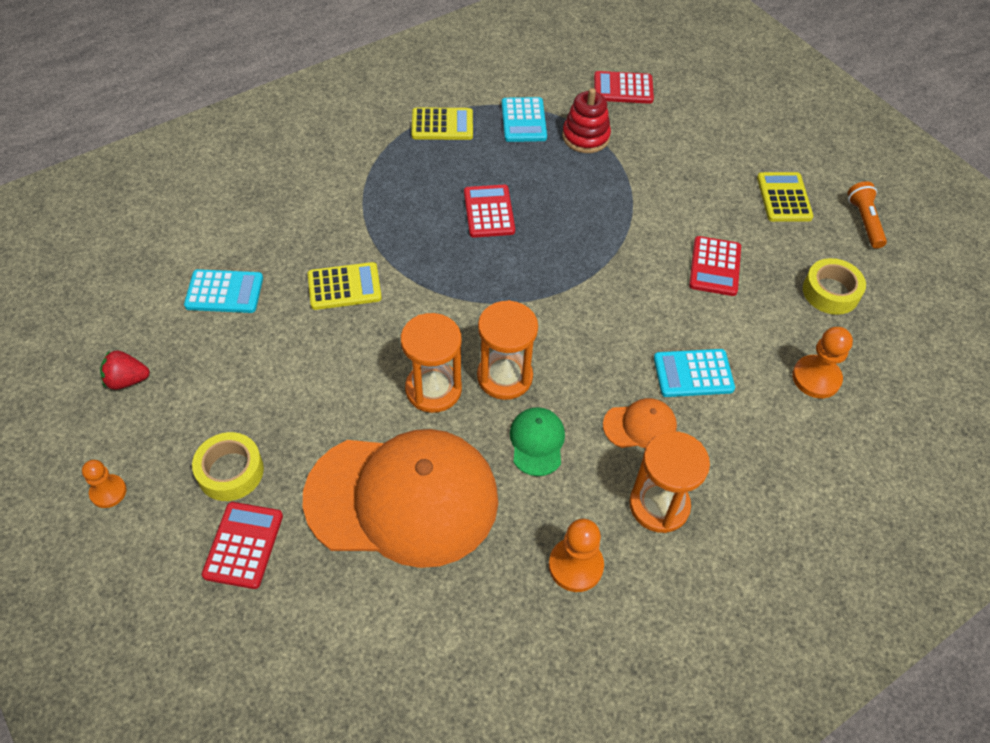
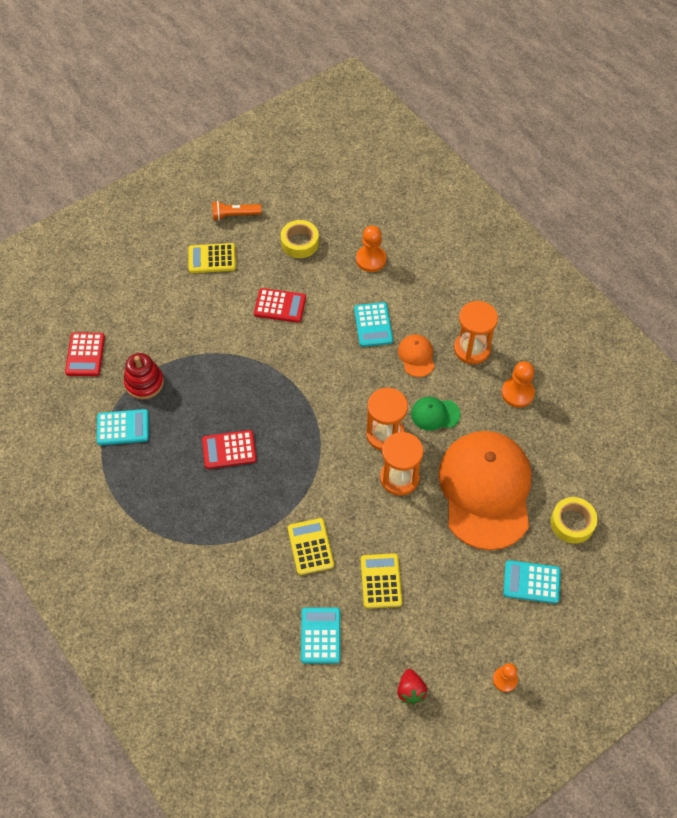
camera: 90 degrees left, 5 degrees up
(230, 471) = (479, 600): yellow tape -> yellow tape (572, 523)
(243, 545) = (531, 582): red calculator -> turquoise calculator
(442, 125) = (126, 489): yellow calculator -> yellow calculator (381, 581)

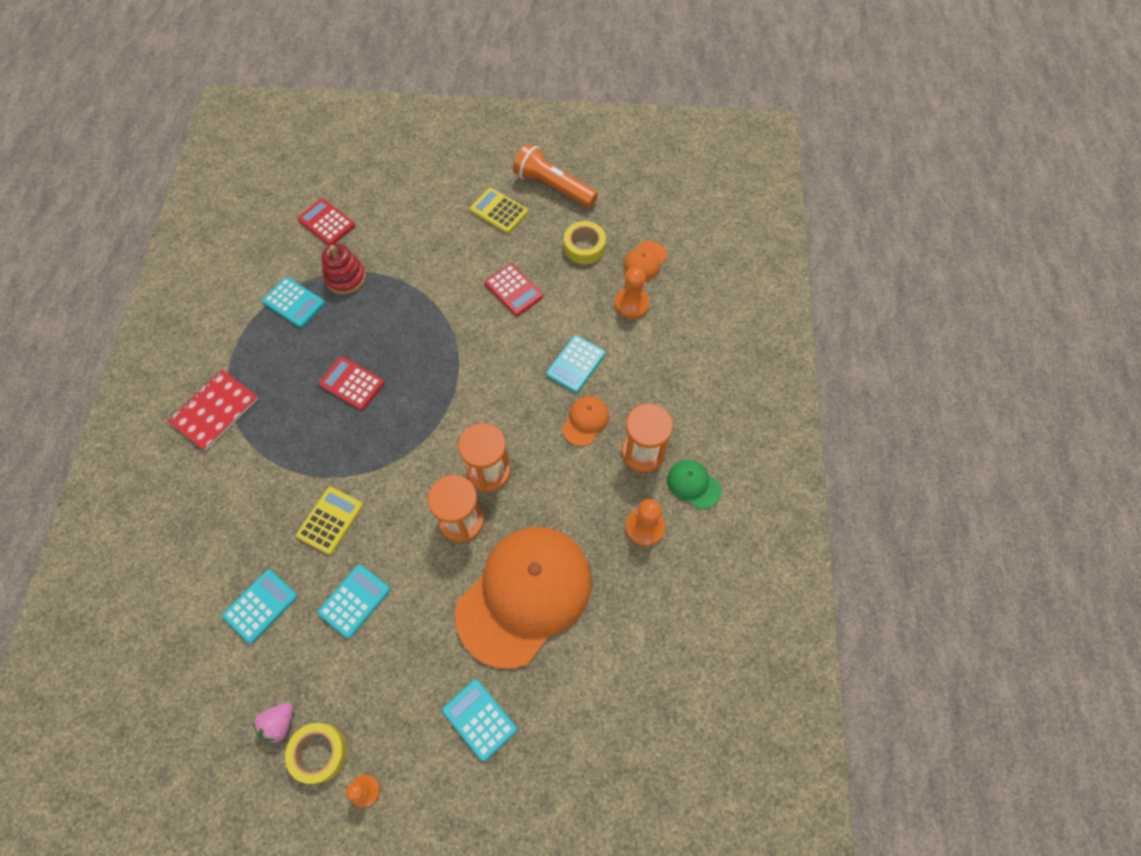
camera: 40 degrees right, 5 degrees up
(85, 355) = (326, 223): red calculator -> red calculator turned 90 degrees clockwise
(144, 543) = (215, 411): none -> red notebook
(234, 215) = (553, 186): orange flashlight -> orange flashlight, size x1.64
(351, 225) = (645, 261): none -> orange cap
(381, 581) = (354, 601): yellow calculator -> turquoise calculator
(410, 691) = (279, 724): red strawberry -> pink strawberry
(435, 414) = (550, 487): green cap -> green cap (693, 484)
(572, 523) = (573, 696): yellow tape -> yellow tape (319, 753)

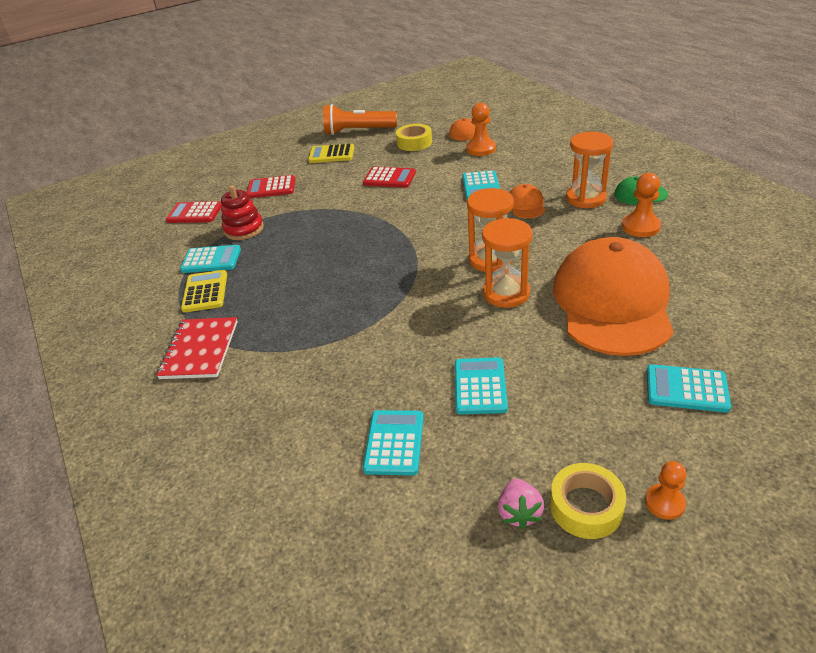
camera: 30 degrees left, 25 degrees down
(330, 520) = (394, 353): yellow calculator -> yellow calculator (205, 292)
(352, 383) = (316, 274): red calculator -> red calculator (271, 188)

